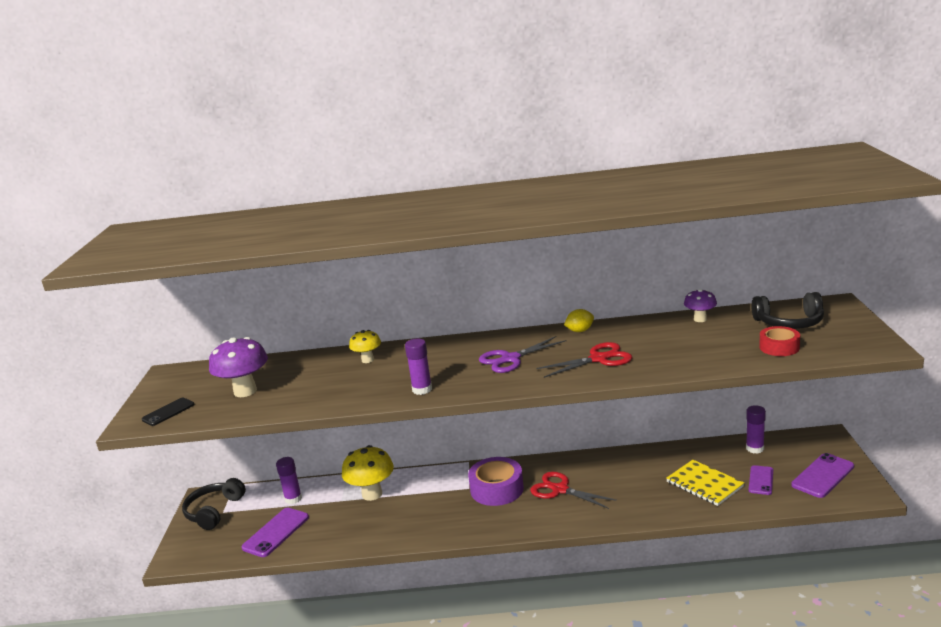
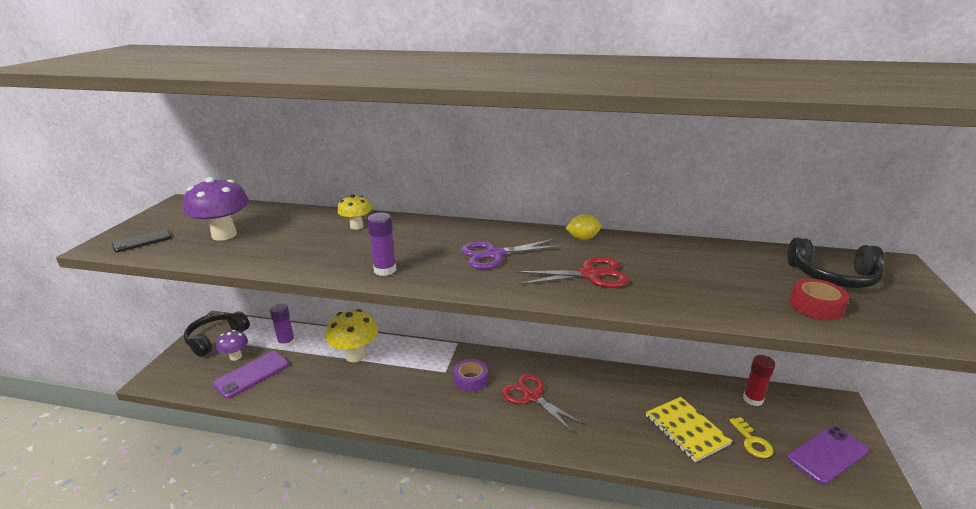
camera: 10 degrees right, 5 degrees up
(497, 489) = (470, 380): purple tape -> purple tape, size x0.62
(700, 319) = (722, 251): purple mushroom -> purple mushroom (236, 356)
(755, 448) = (753, 399): purple glue stick -> red glue stick
(761, 480) = (752, 441): purple phone -> yellow key

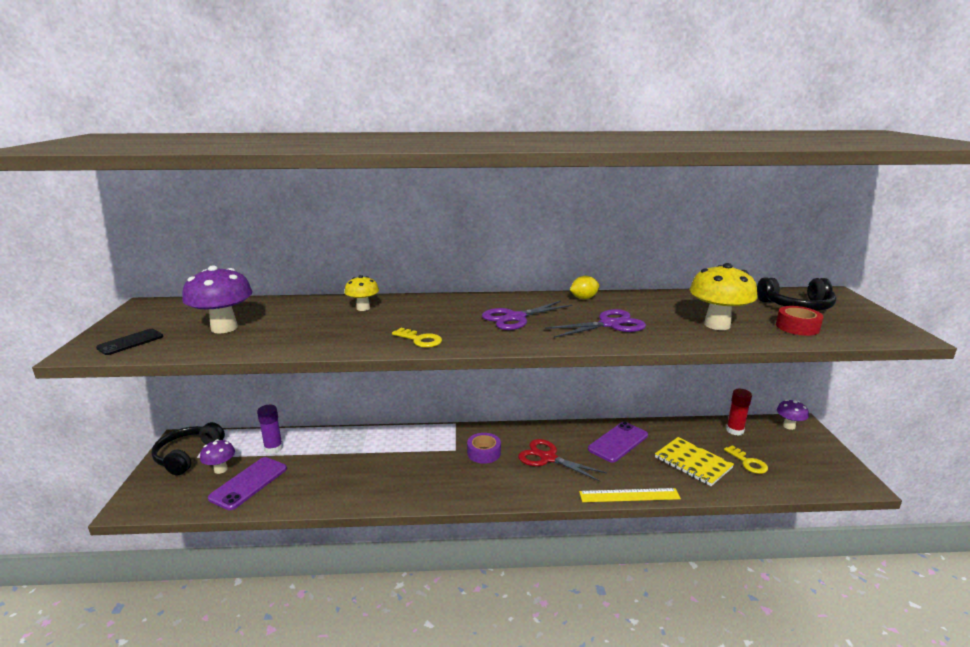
camera: 15 degrees left, 5 degrees down
(355, 355) = (355, 449): yellow mushroom -> yellow mushroom (717, 325)
(385, 270) = (420, 340): purple glue stick -> yellow key
(590, 275) = (610, 324): red scissors -> purple scissors
(599, 455) = (629, 495): none -> yellow ruler
(822, 404) = (789, 426): none -> purple mushroom
(828, 454) = (808, 462): purple phone -> purple phone (618, 442)

